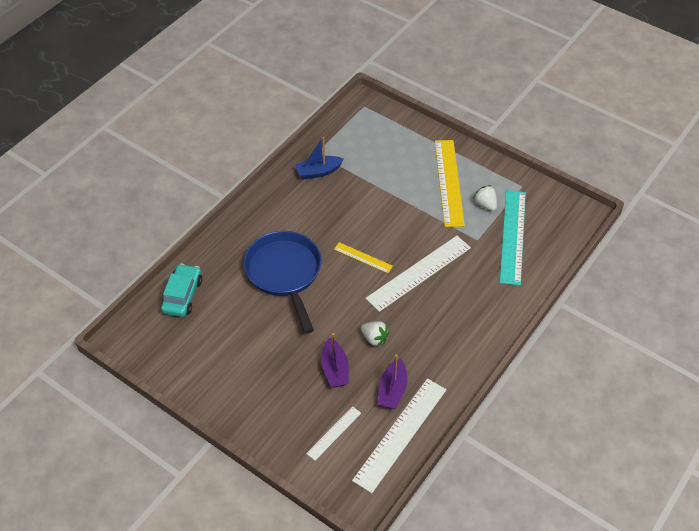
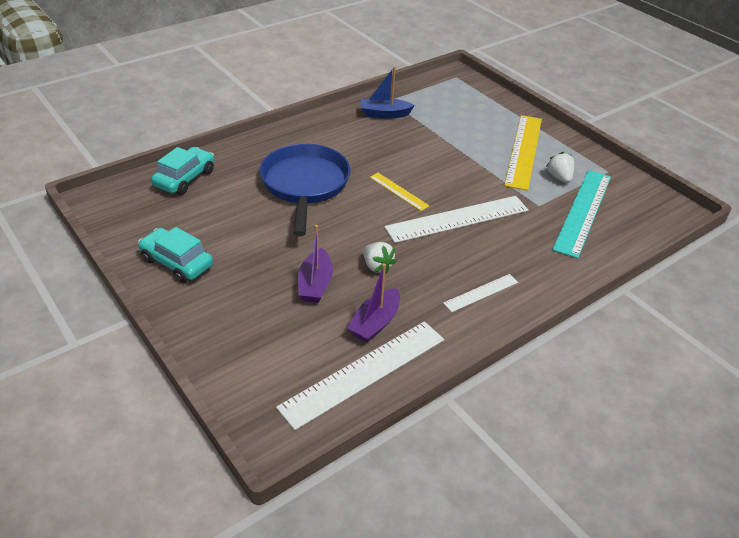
camera: 15 degrees right, 10 degrees down
(220, 382) = (177, 262): none -> turquoise car
(334, 433) = (280, 348): white ruler -> white ruler (481, 292)

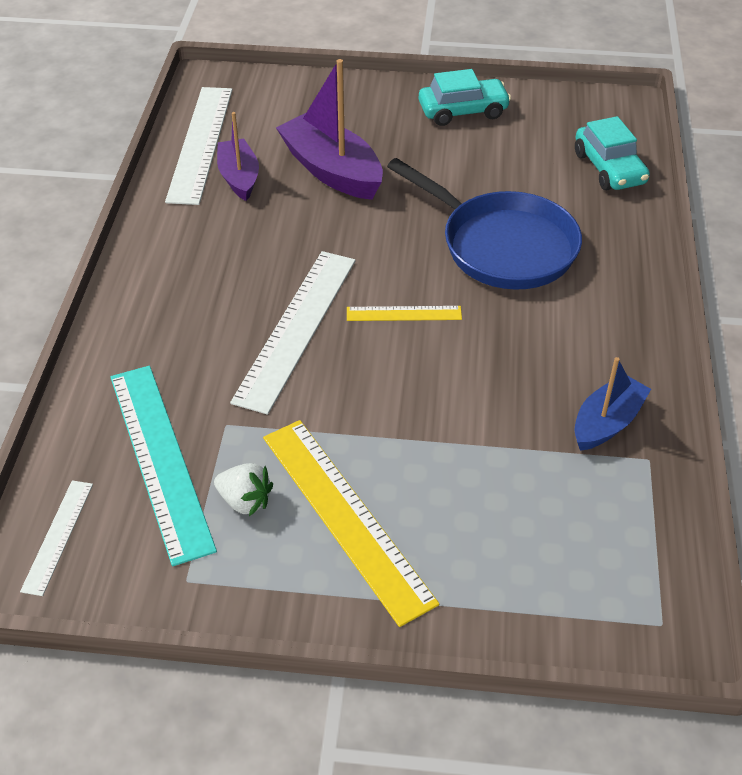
camera: 135 degrees right, 5 degrees up
(315, 284) = (332, 171): purple boat -> purple boat, size x1.60
(377, 266) = (304, 220): white strawberry -> none
(481, 292) = (177, 264): white ruler -> white ruler (58, 536)

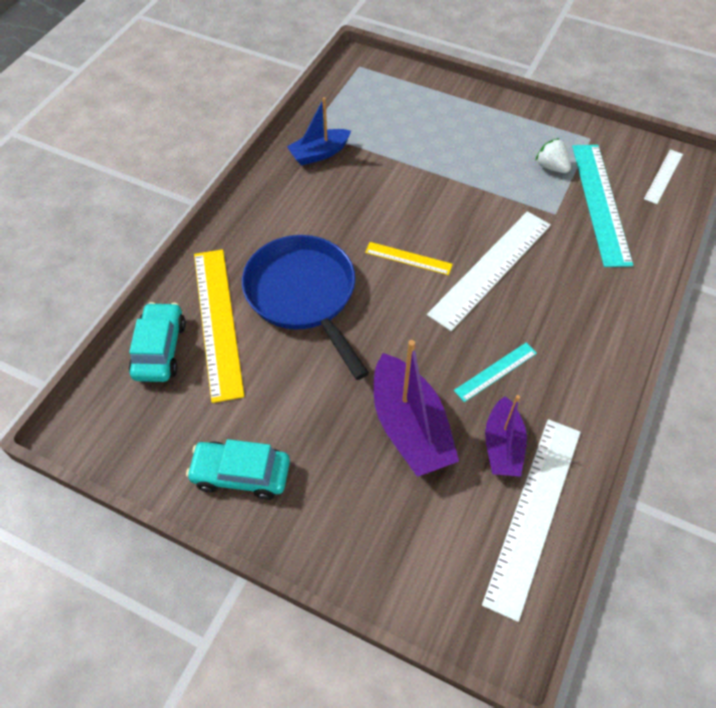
camera: 160 degrees left, 10 degrees up
(261, 230) = (495, 371): none -> turquoise ruler
(345, 517) = (495, 145): yellow ruler -> yellow ruler (218, 321)

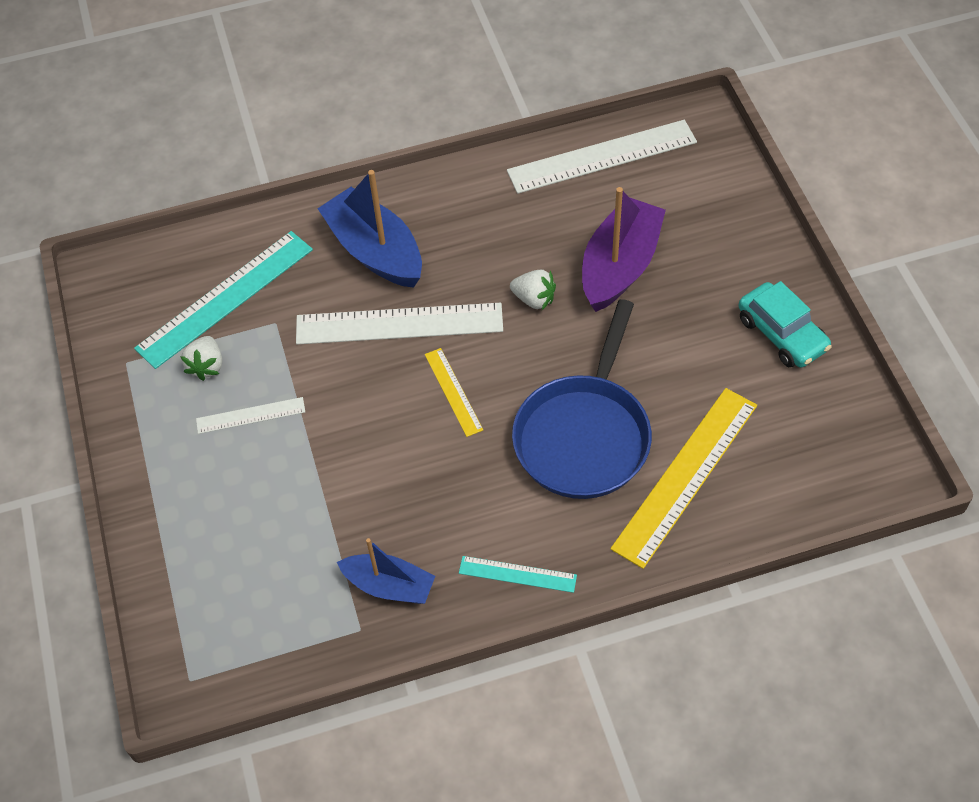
camera: 130 degrees left, 0 degrees up
(160, 349) = (762, 492): turquoise car -> none
(435, 352) = (534, 299): none -> white strawberry
(495, 371) = (508, 250): turquoise ruler -> turquoise ruler (517, 574)
(502, 446) = (570, 204): purple boat -> none
(570, 298) = (375, 251): none -> blue boat
(663, 176) = (136, 274): white ruler -> white ruler (250, 415)

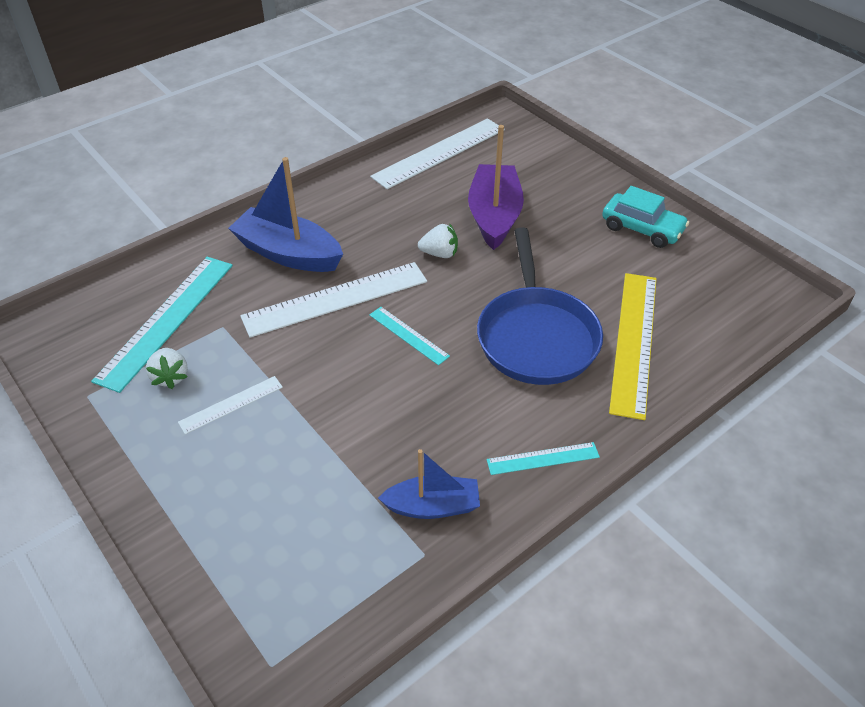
camera: 25 degrees left, 10 degrees down
(453, 392) = (408, 335): yellow ruler -> turquoise ruler

